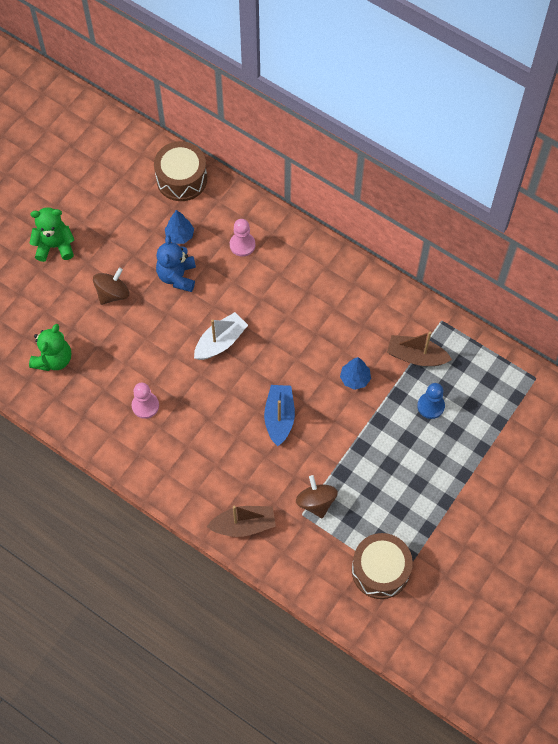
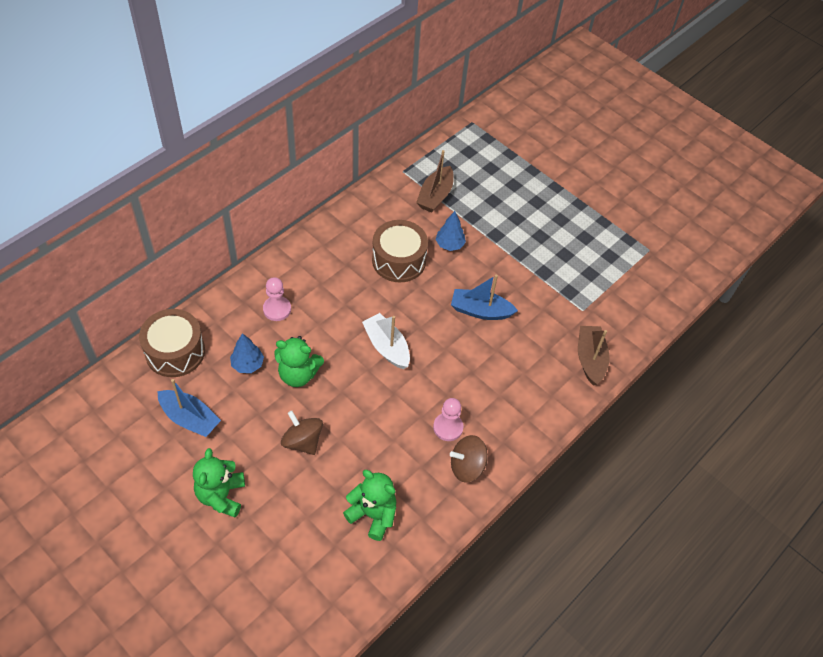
camera: 85 degrees left, 10 degrees down
(119, 206) = (190, 418): none -> blue boat
(177, 276) = (298, 374): blue teddy bear -> green teddy bear
(316, 502) = (571, 297): brown spinning top -> brown spinning top (467, 466)
(380, 570) = (640, 261): brown drum -> brown drum (399, 260)
(430, 406) = (487, 195): blue pawn -> none

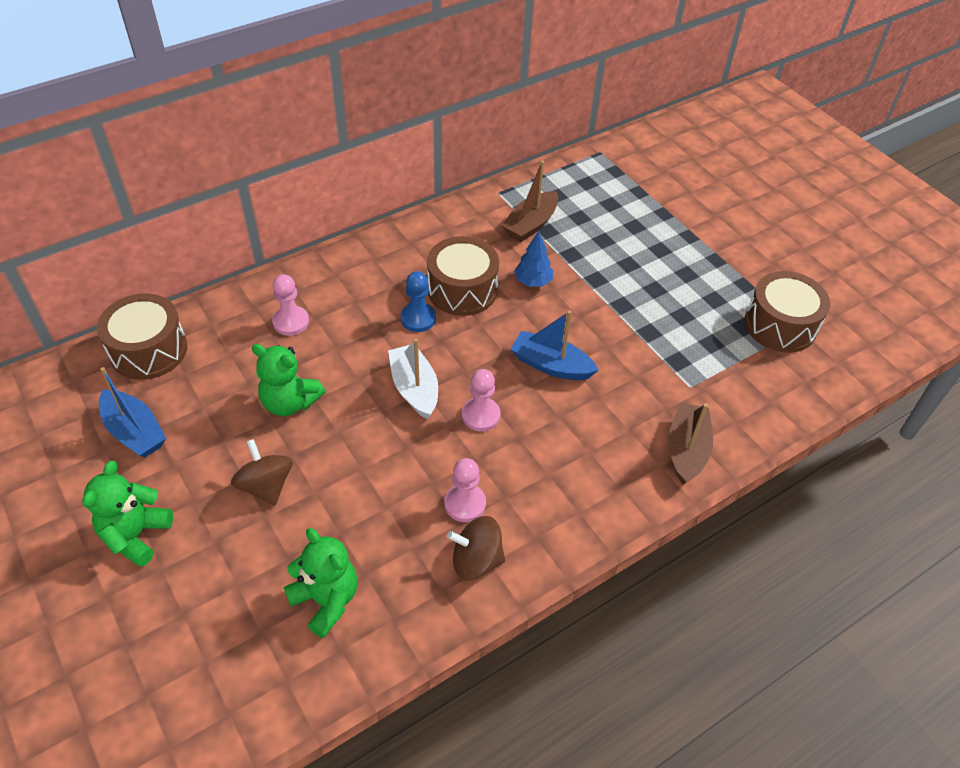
camera: 15 degrees right, 5 degrees down
(247, 364) = (231, 380): blue tree -> none
(372, 290) = (418, 318): none -> blue pawn
(440, 359) = (481, 415): none -> pink pawn
(635, 250) = (780, 325): none -> brown drum

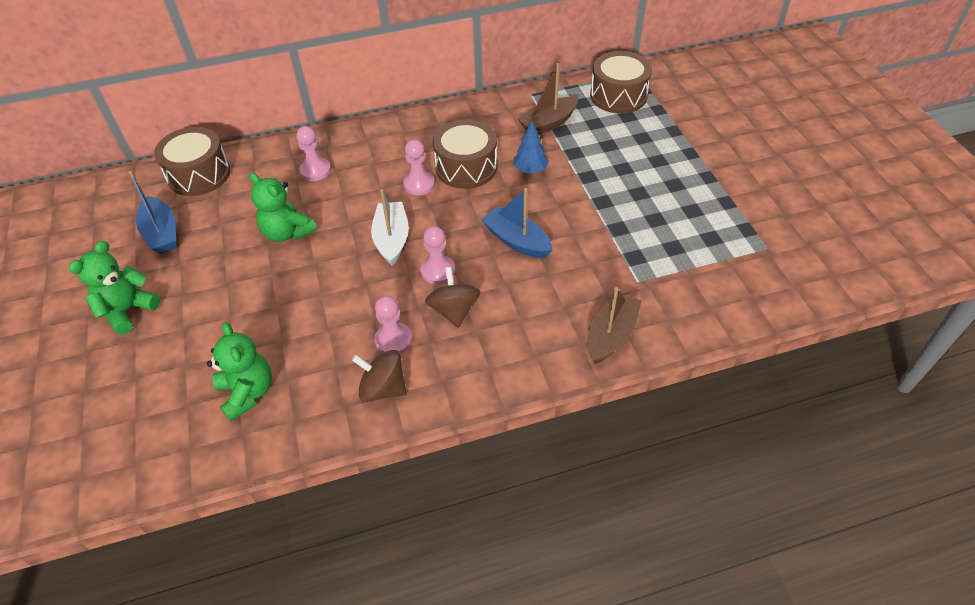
camera: 20 degrees right, 0 degrees up
(266, 486) = (240, 293): brown spinning top -> brown spinning top (454, 310)
(418, 318) = (419, 184): blue pawn -> pink pawn
(780, 325) = (747, 243): brown drum -> brown drum (618, 96)

